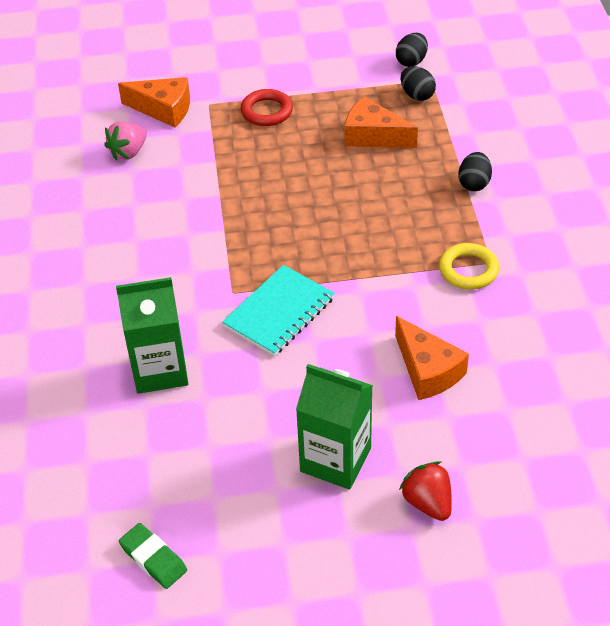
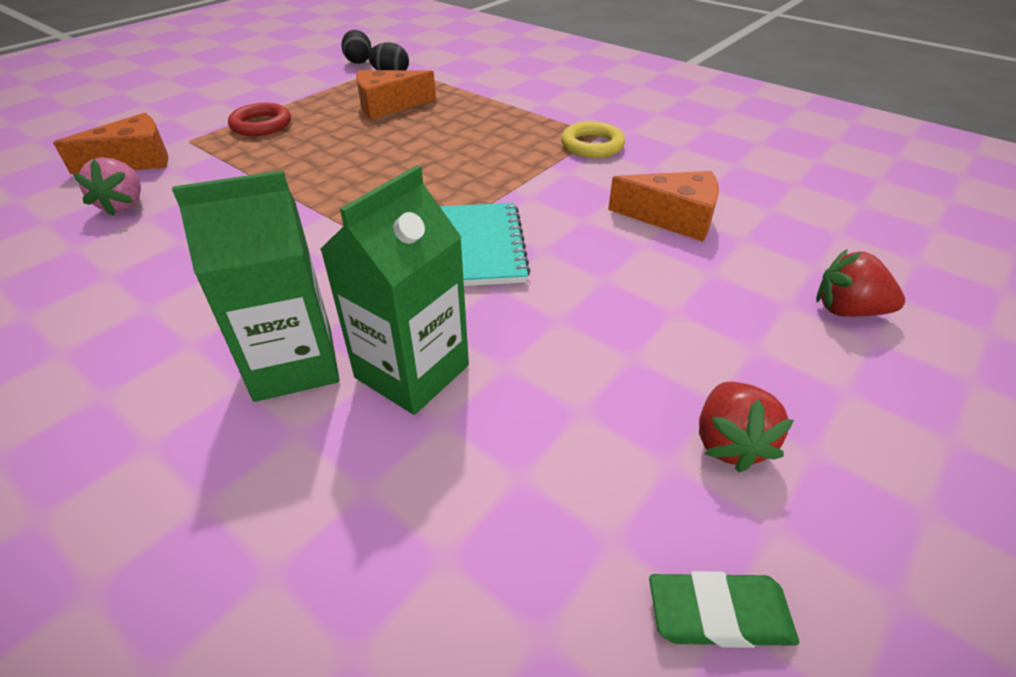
camera: 45 degrees left, 5 degrees down
(252, 510) = (729, 442): none -> red strawberry
(335, 460) = (721, 331): green carton -> green carton (294, 364)
(474, 183) = (513, 101): black egg -> none

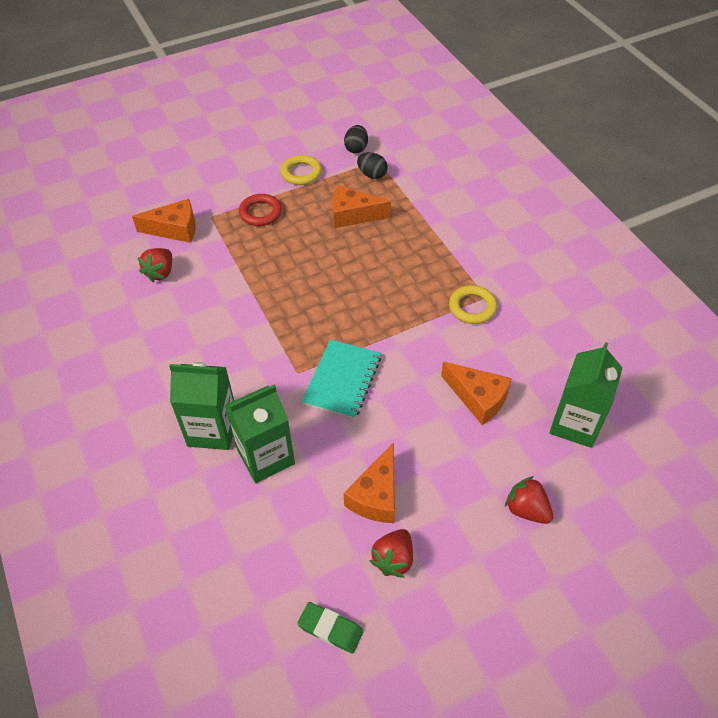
camera: 25 degrees right, 10 degrees up
(124, 205) = (160, 272): pink strawberry -> red strawberry
(300, 87) = (301, 173): none -> yellow ring
(629, 364) = (376, 495): none -> orange cheese
(808, 210) = (575, 424): none -> green carton

